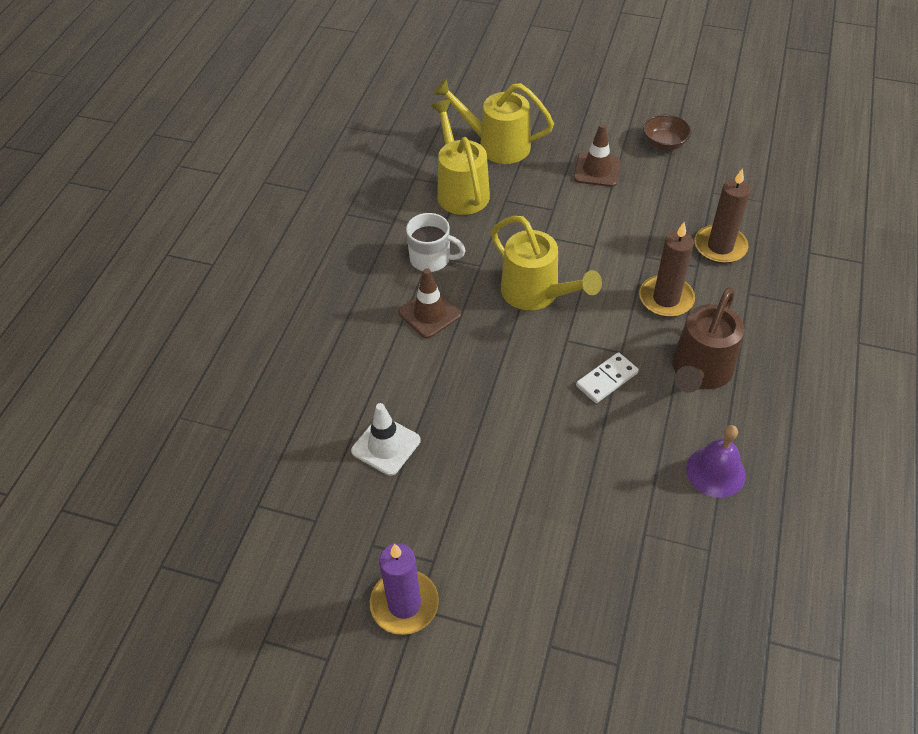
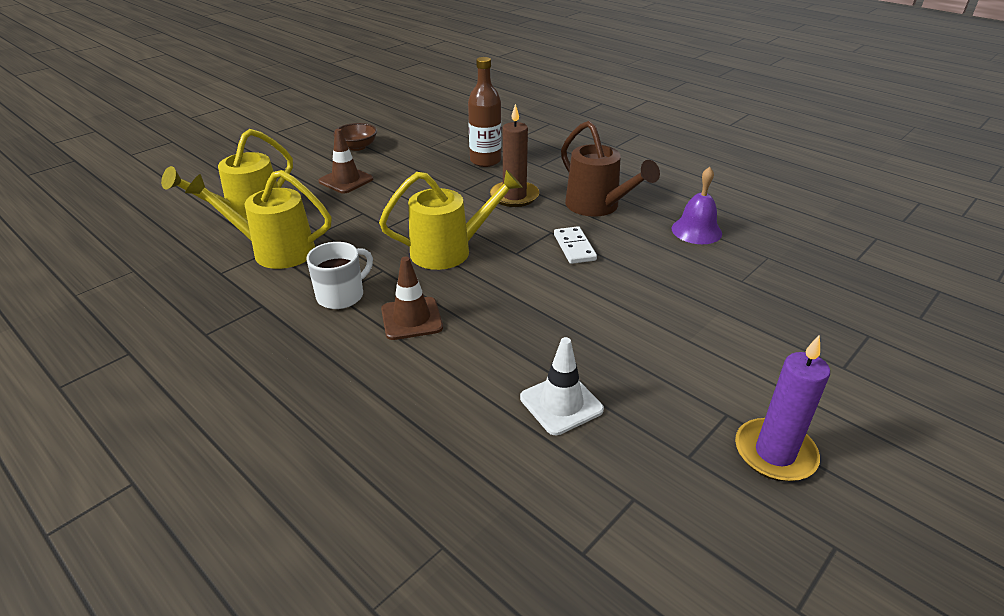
camera: 65 degrees left, 15 degrees down
(720, 247) = (485, 161): brown candle -> brown bottle

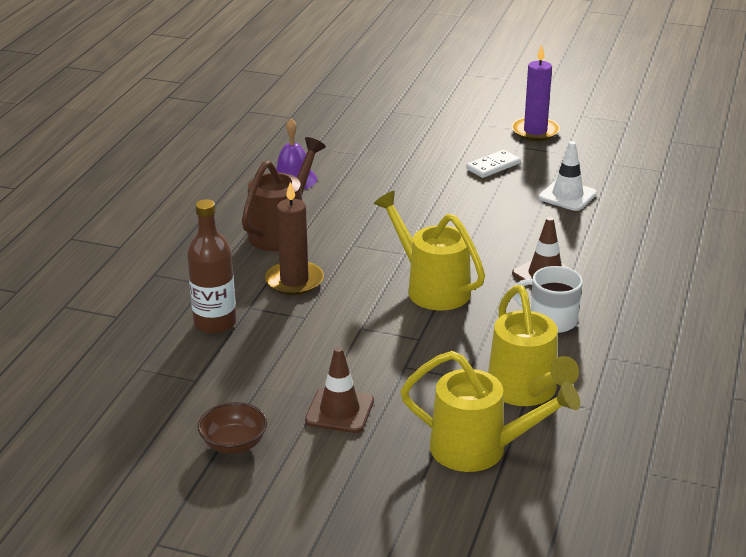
camera: 115 degrees left, 5 degrees down
(574, 247) = (370, 228): white domino -> white domino (493, 166)

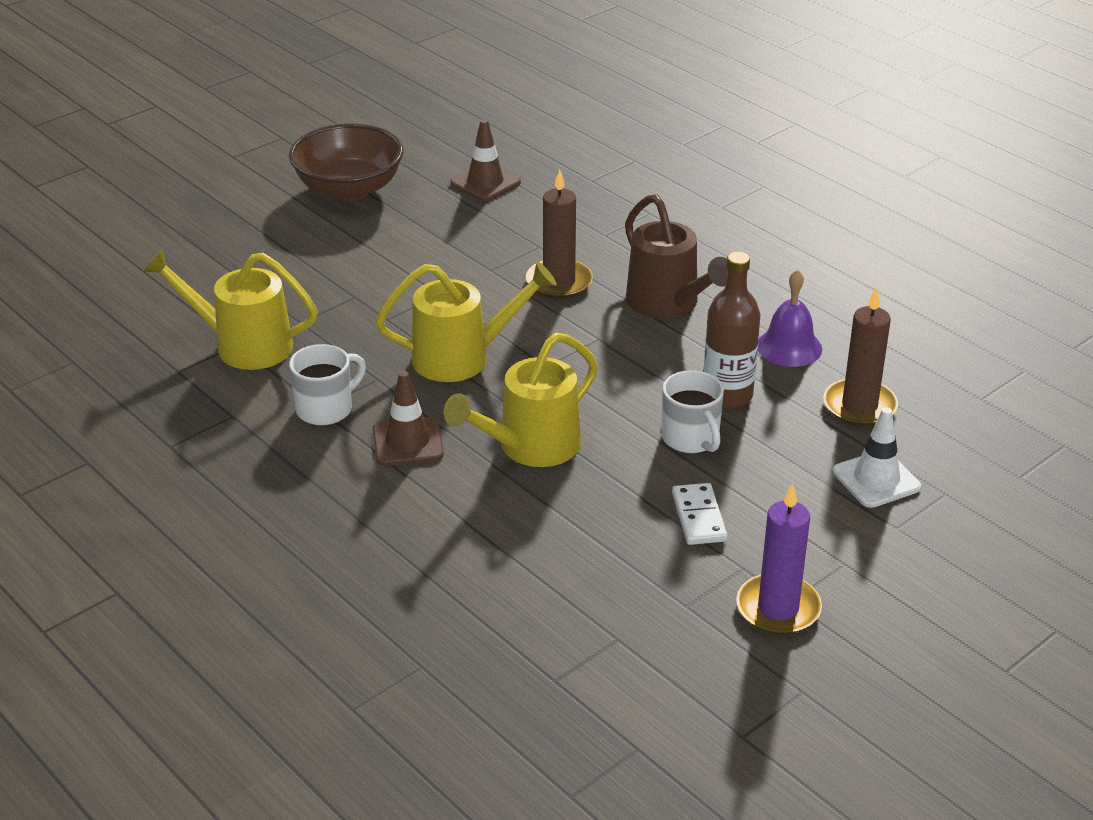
camera: 120 degrees right, 5 degrees up
(215, 323) = (528, 222): brown bottle -> brown bottle (727, 395)
(234, 444) = (349, 189): brown bowl -> brown bowl, size x1.85
(335, 146) = (859, 406): none -> brown candle
(339, 411) = (332, 245): brown traffic cone -> brown traffic cone (485, 183)
(425, 185) = (691, 438): none -> white mug
(480, 450) = (204, 292): yellow watering can -> yellow watering can (529, 448)
(567, 196) = (563, 546): white traffic cone -> white traffic cone (876, 479)

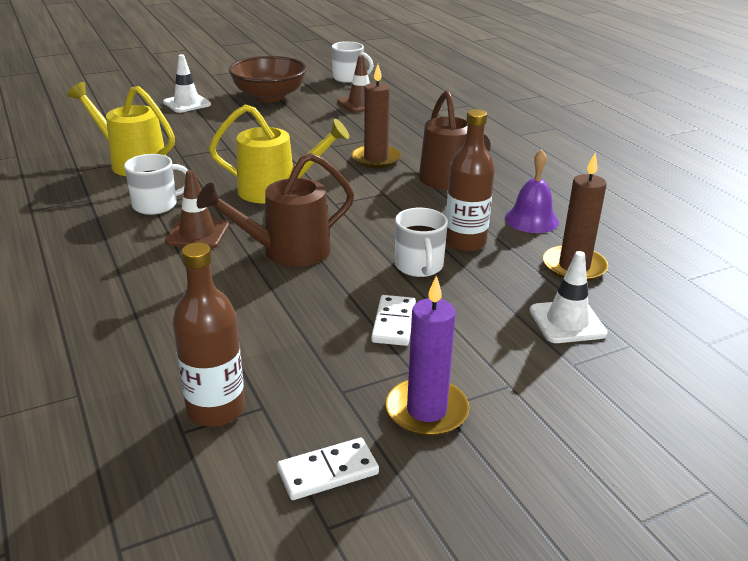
camera: 15 degrees right, 5 degrees down
(239, 222) = (187, 103): none -> white traffic cone
(440, 132) = (348, 78): none -> white mug
(529, 448) = (286, 252): yellow watering can -> brown watering can
(572, 651) = (216, 409): none -> brown bottle
(716, 687) = (328, 472): none -> white domino

